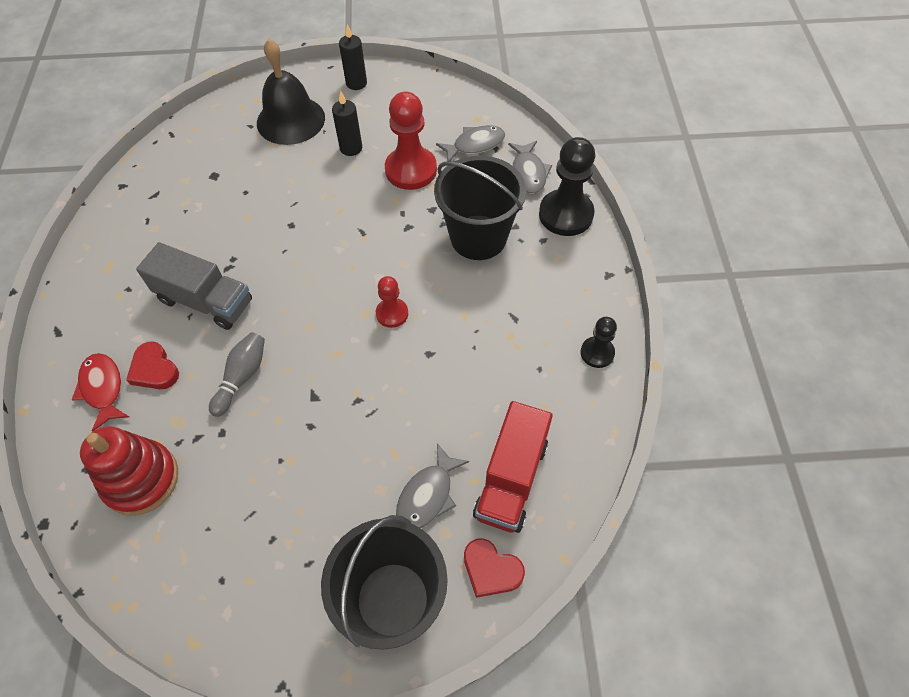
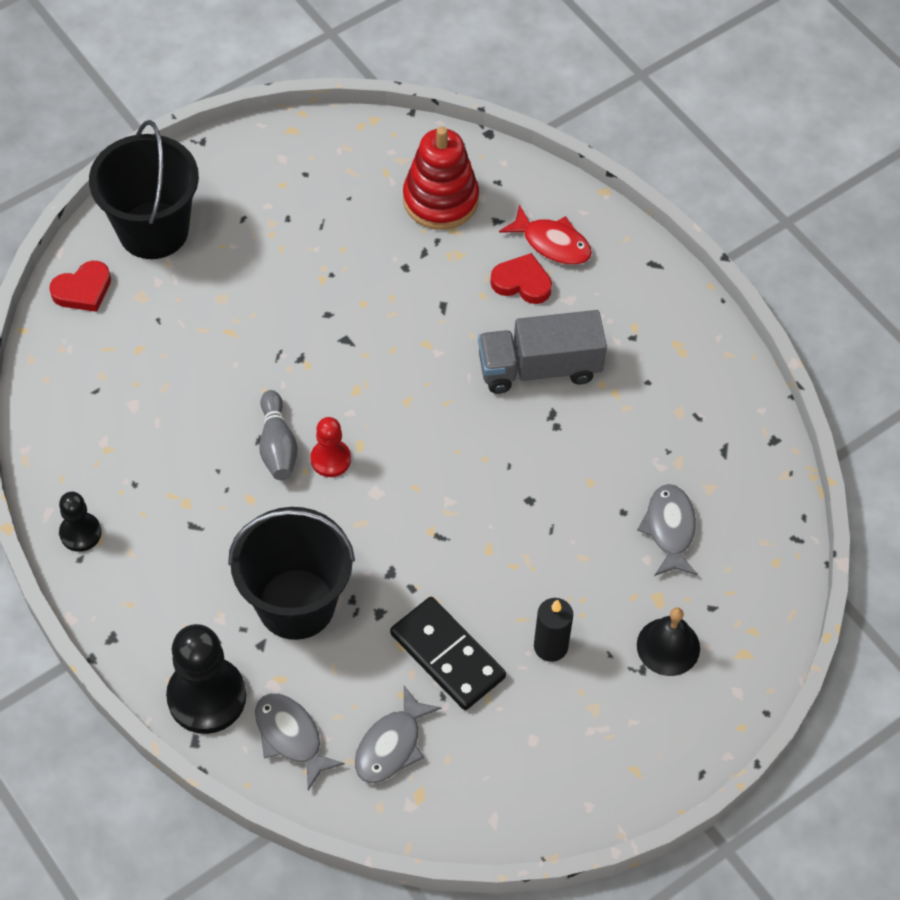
camera: 145 degrees right, 0 degrees up
(242, 377) = (430, 319): grey bowling pin -> grey bowling pin (277, 445)
(290, 120) = (668, 646): black bell -> black bell, size x0.59
(356, 83) = (637, 762): black candle -> none
(411, 170) = (447, 656): red pawn -> black domino
(428, 495) = (175, 316): grey fish -> grey fish (670, 529)
(491, 570) = (83, 290): red heart -> red heart turned 150 degrees clockwise
(511, 479) = (105, 367): red truck -> none

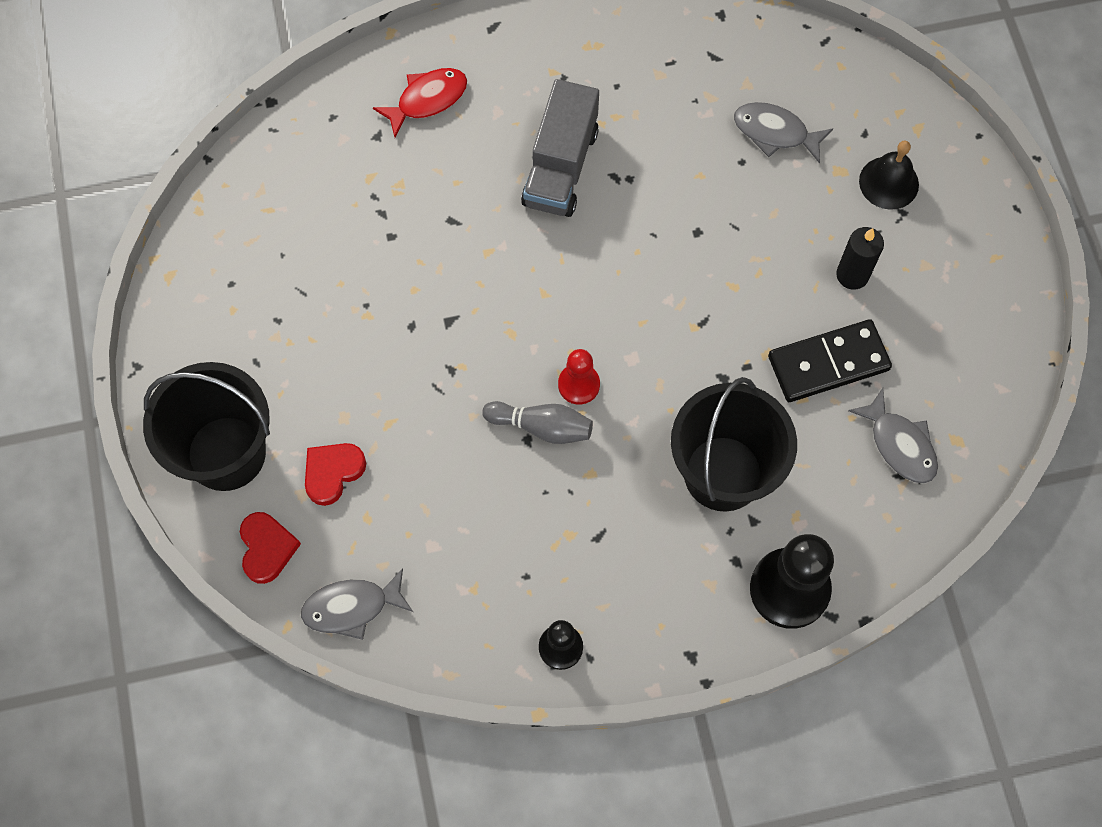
camera: 65 degrees left, 10 degrees up
(291, 737) = (859, 528): grey fish -> grey fish (352, 607)
(440, 200) = (327, 174): red stacking toy -> none
(522, 282) = (459, 143): red heart -> red heart (332, 473)

